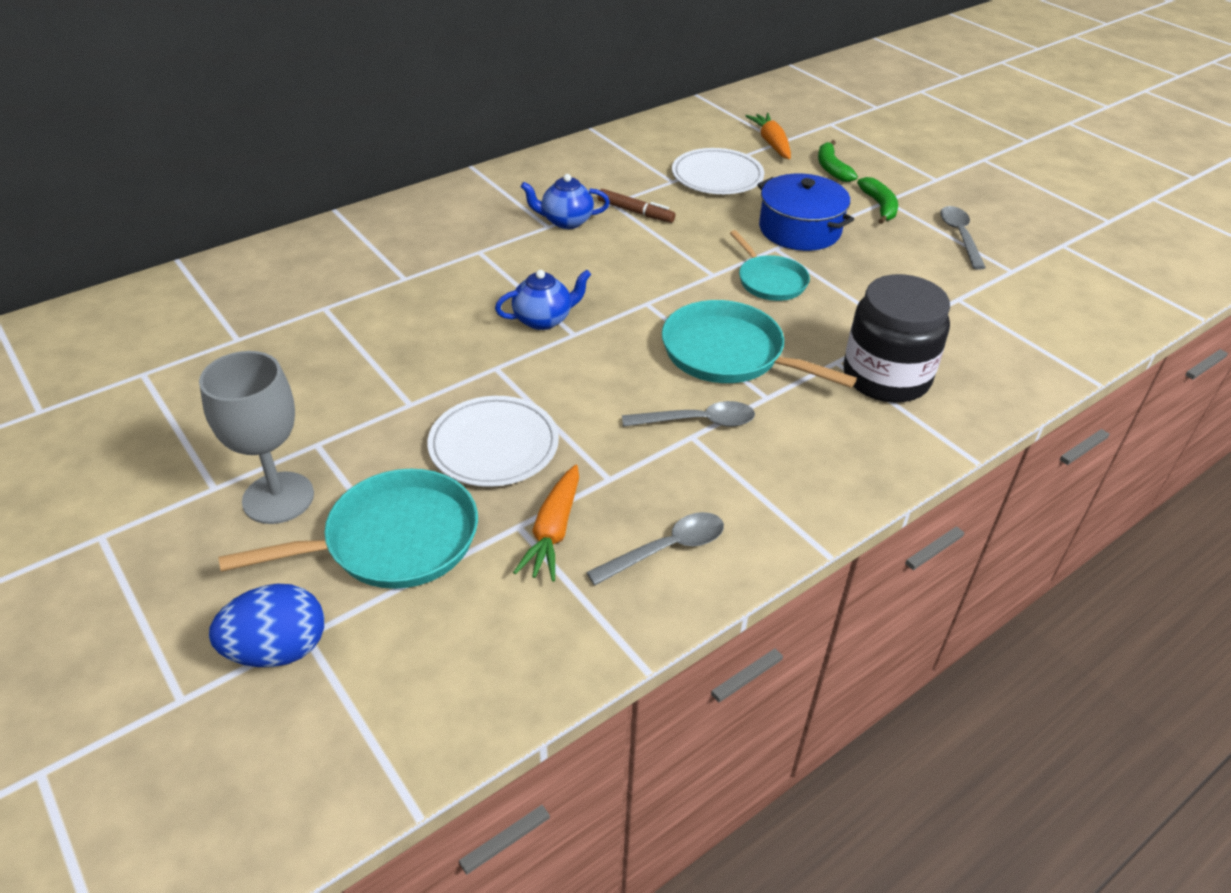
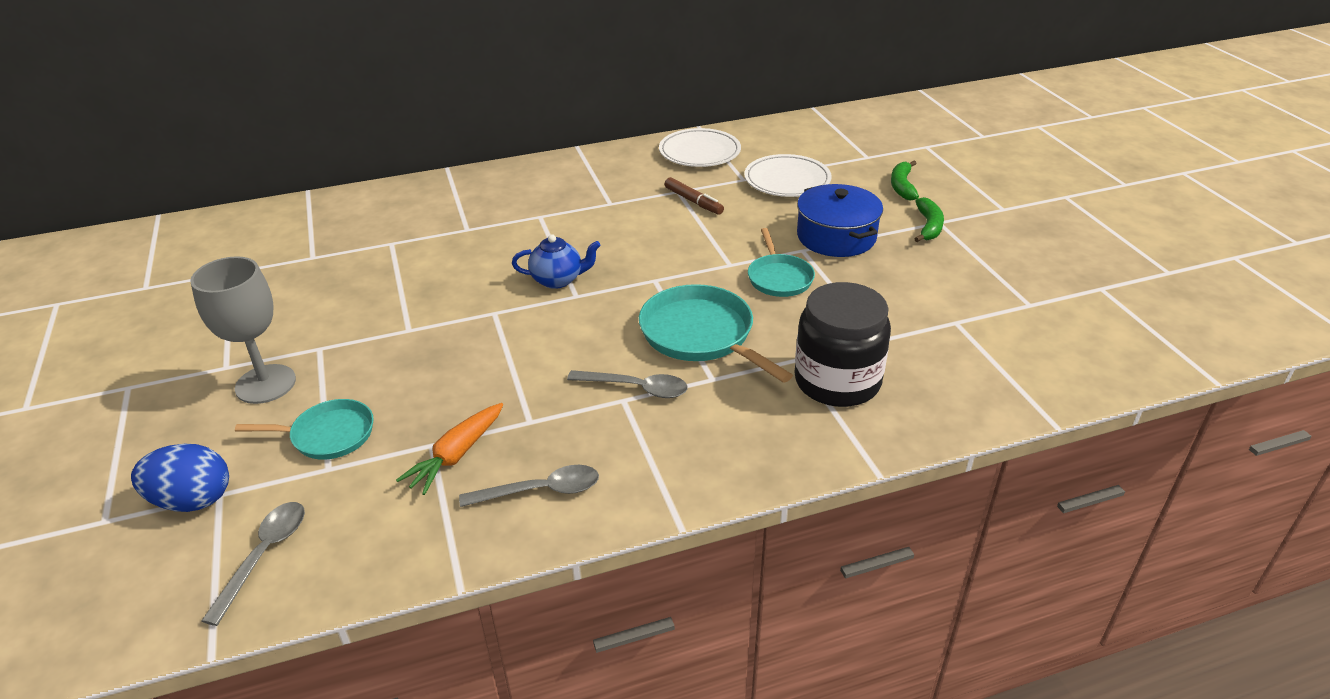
camera: 20 degrees right, 5 degrees down
(393, 540) = (328, 435): turquoise pan -> turquoise pan, size x0.63
(494, 446) = (452, 376): white plate -> white plate (699, 152)
(566, 221) = (628, 201): blue teapot -> none
(771, 143) = (857, 157): orange carrot -> none
(960, 236) = (994, 264): grey spoon -> grey spoon (264, 555)

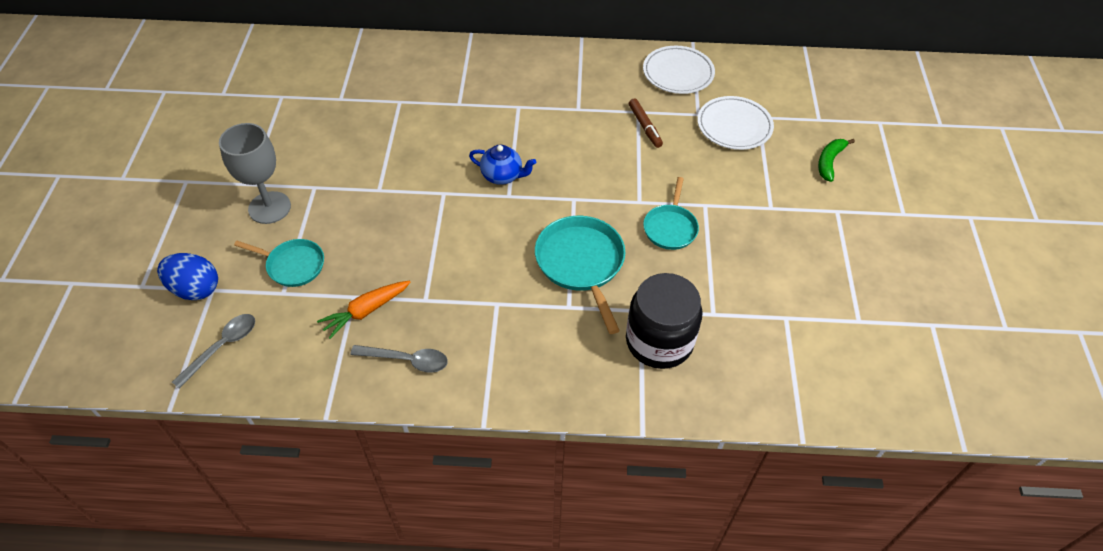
camera: 20 degrees right, 15 degrees up
(636, 388) = (511, 296): grey spoon -> none
(836, 237) = (740, 200): blue pot -> none
(928, 226) = (825, 213): green banana -> none

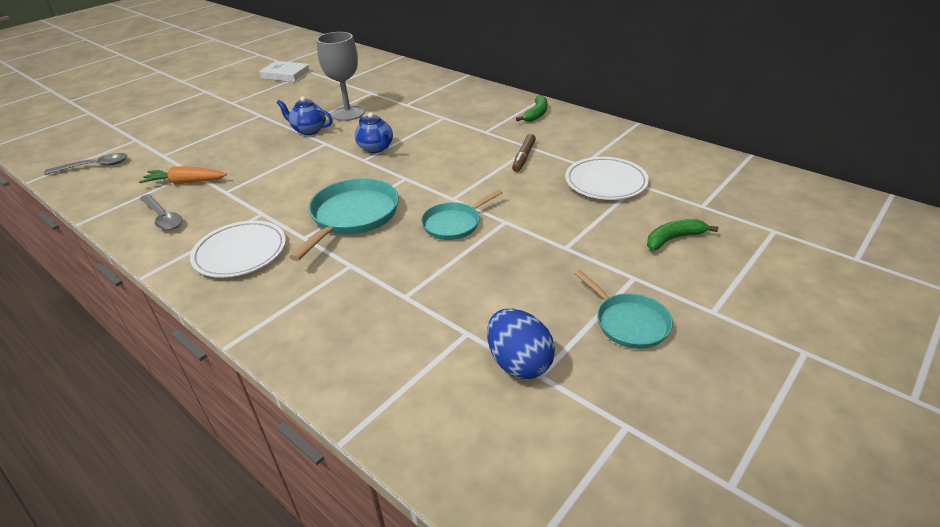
camera: 40 degrees right, 15 degrees down
(195, 289) = (129, 136): blue egg -> blue egg (519, 363)
(256, 113) = (286, 75): none -> white book
(269, 207) = (223, 115): grey goblet -> grey goblet (348, 113)
(293, 265) = (189, 145): turquoise pan -> turquoise pan (628, 322)
(402, 184) = (309, 130): none -> blue teapot
(598, 66) = (536, 114): none -> green banana
(659, 341) = (333, 292): black jar -> none
(678, 73) = (598, 136): white plate -> white plate (240, 252)

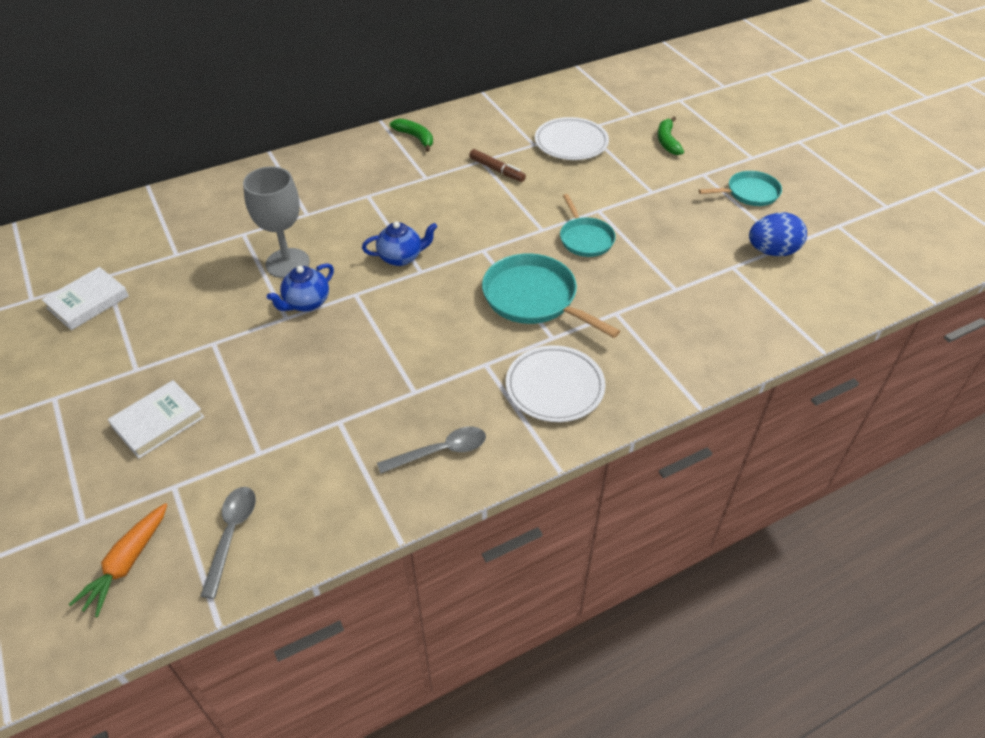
camera: 70 degrees left, 10 degrees up
(185, 182) = (362, 429): orange carrot -> orange carrot (126, 564)
(188, 120) = (158, 422): none -> white book

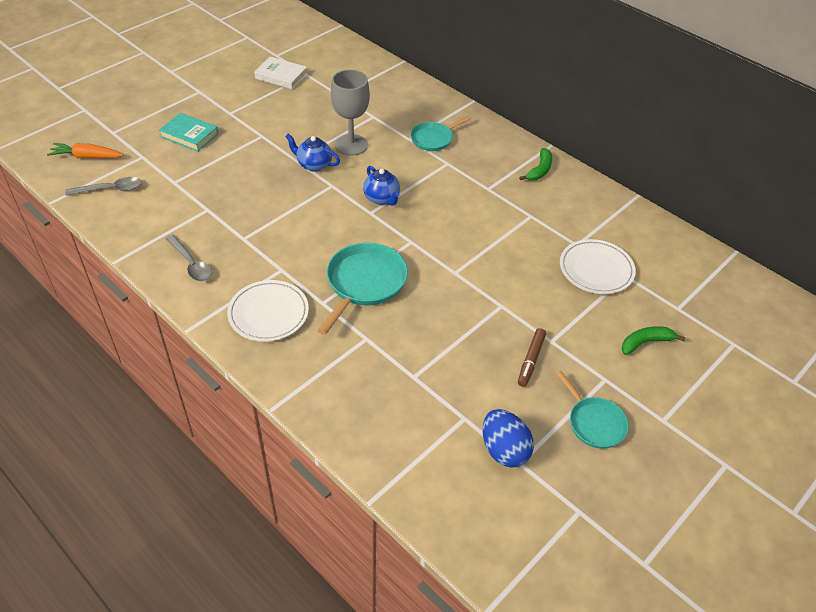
camera: 70 degrees right, 0 degrees up
(158, 422) = (189, 135): white book -> turquoise book
(497, 170) = (523, 228): brown marker -> brown marker (531, 360)
(585, 239) = (456, 303): turquoise pan -> turquoise pan (433, 139)

